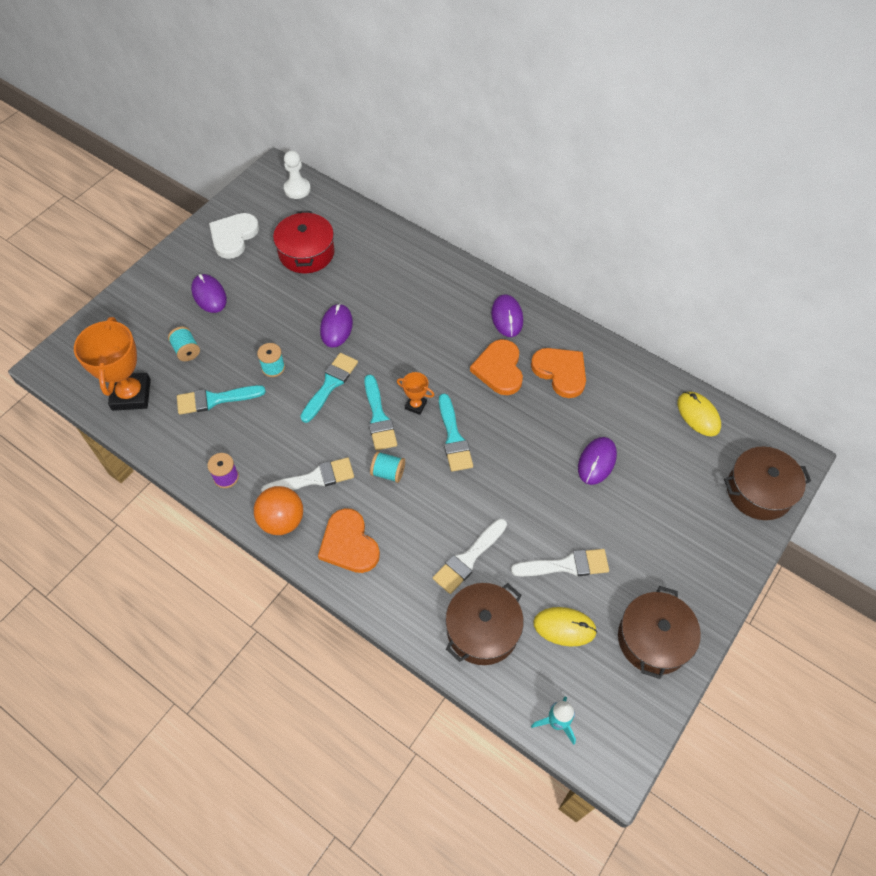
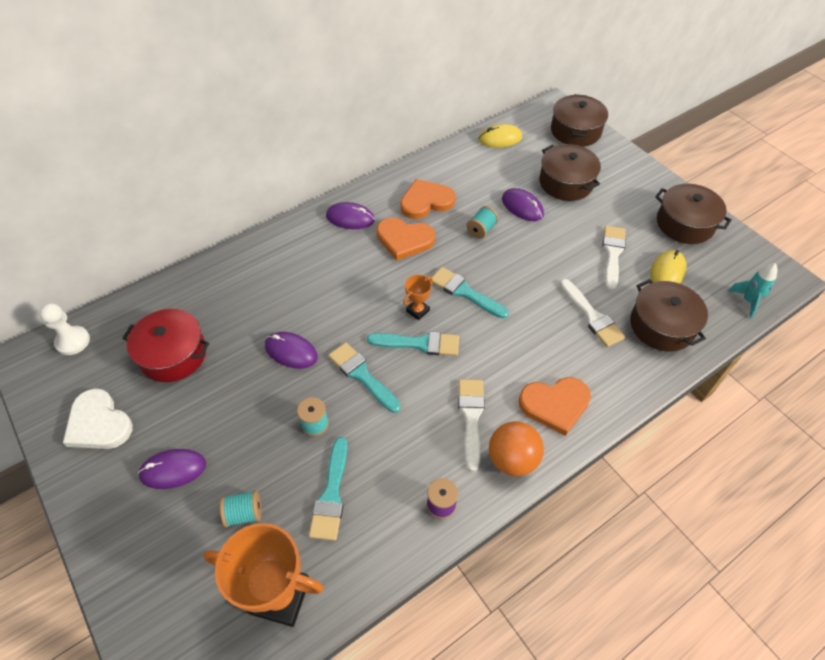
camera: 70 degrees left, 5 degrees down
(388, 472) = (485, 352): turquoise spool -> turquoise spool (481, 230)
(453, 438) = (464, 292): turquoise brush -> turquoise brush turned 150 degrees counterclockwise
(658, 497) = (566, 182): none -> brown pot

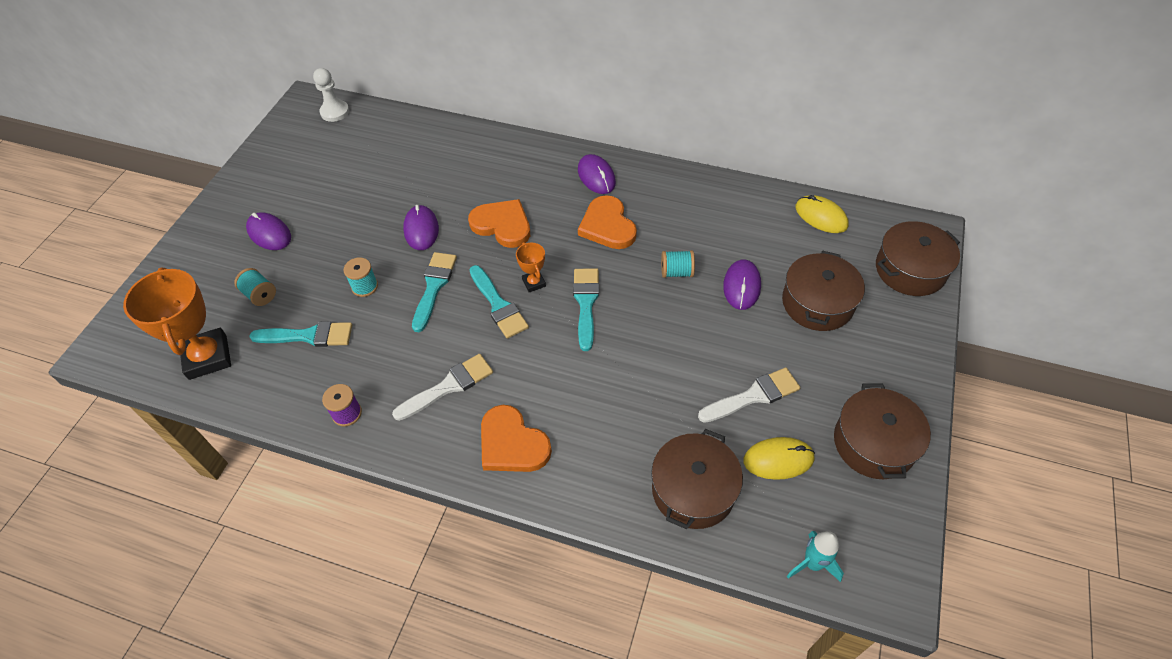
camera: 55 degrees right, 0 degrees up
(98, 423) = (279, 171): white heart -> none
(173, 354) = (364, 168): red pot -> none
(331, 495) = (308, 336): turquoise brush -> turquoise brush turned 150 degrees counterclockwise
(418, 311) = (534, 283): orange trophy -> orange trophy turned 60 degrees clockwise
(426, 201) = (670, 213): orange heart -> orange heart (502, 225)
(512, 459) = (427, 441): orange ball -> none
(592, 316) = (648, 420): white brush -> none

